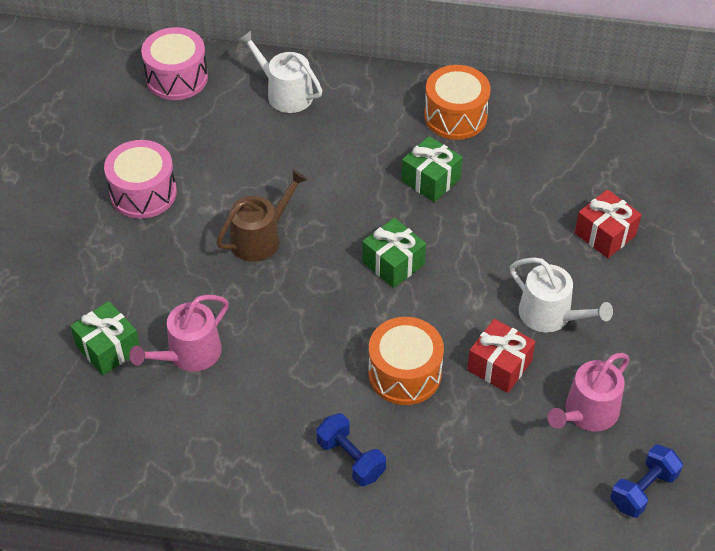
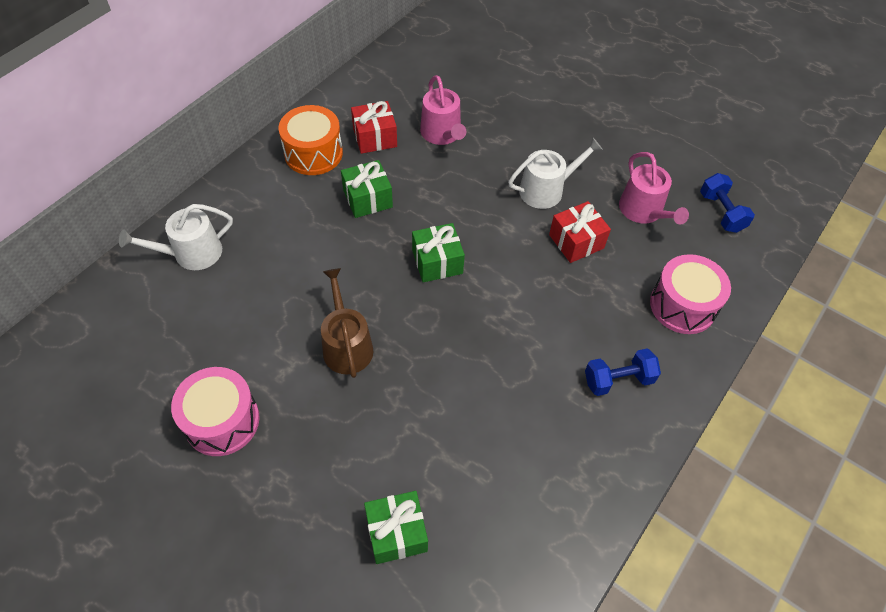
camera: 65 degrees left, 5 degrees up
(177, 78) = (96, 330): pink drum -> pink drum (682, 305)
(189, 354) = (444, 461): pink watering can -> pink watering can (442, 134)
(404, 373) = (552, 304): orange drum -> none
(605, 234) = (491, 125): red gift -> red gift (375, 137)

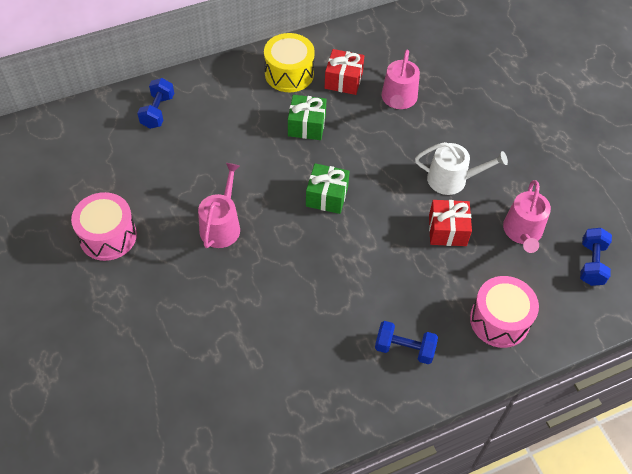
camera: 30 degrees right, 0 degrees up
(191, 253) = (158, 111): white watering can -> blue dumbbell
(313, 153) = (289, 74): orange drum -> yellow drum
(346, 345) = (221, 225): brown watering can -> pink watering can
(396, 532) = (172, 367): green gift -> none

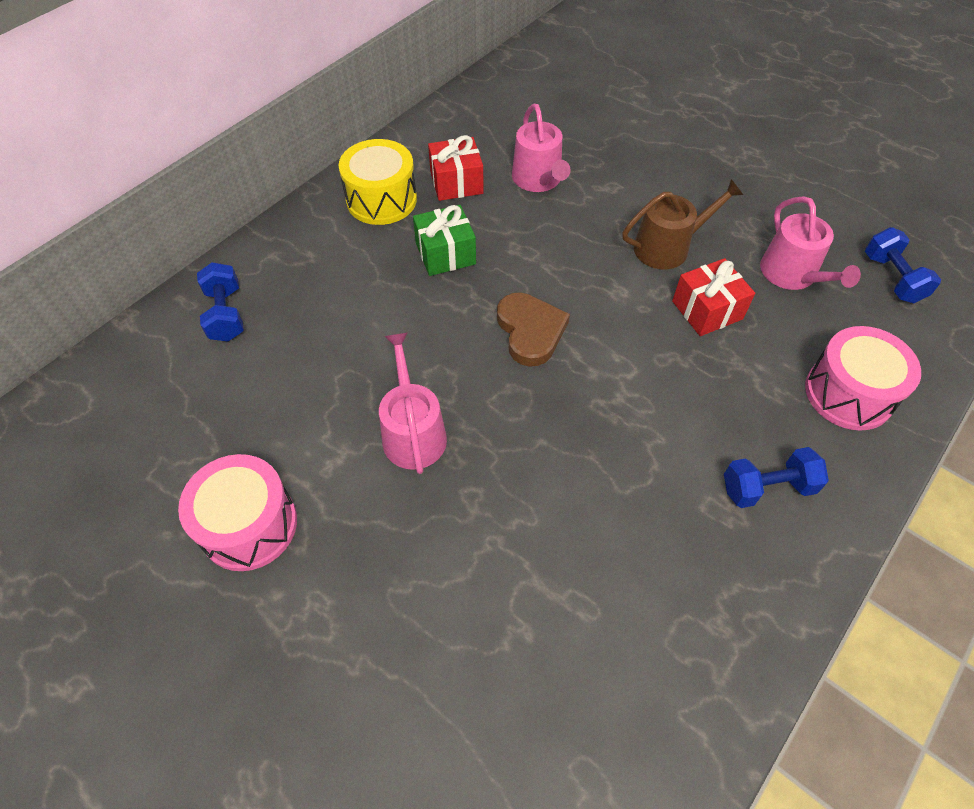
camera: 25 degrees left, 0 degrees up
(327, 196) = (530, 331): green gift -> brown heart
(452, 179) = (668, 247): white watering can -> brown watering can

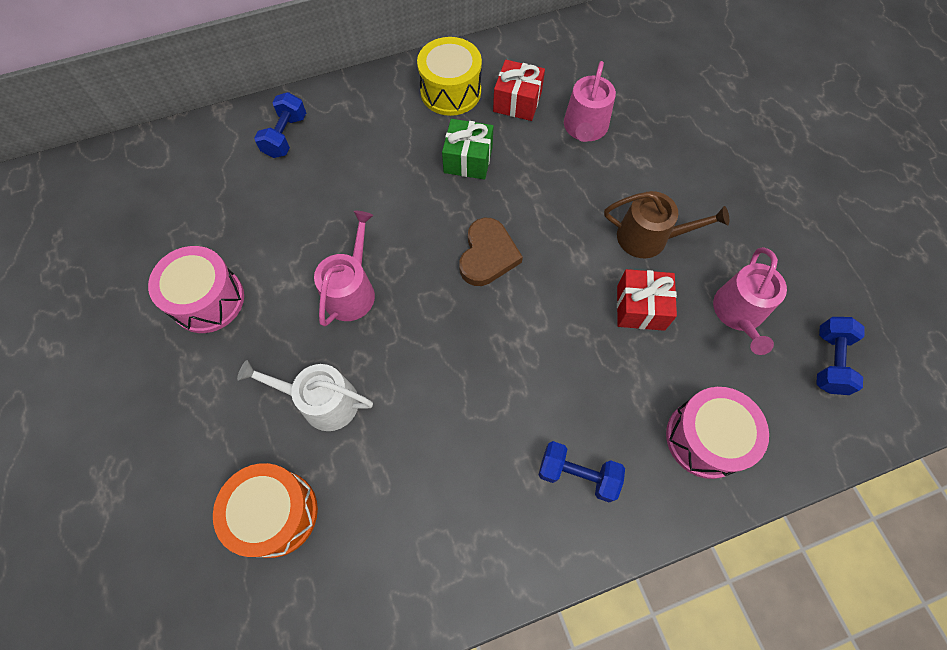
camera: 30 degrees right, 10 degrees up
(461, 561) = (322, 401): none -> white watering can
(494, 709) = (276, 513): none -> orange drum

